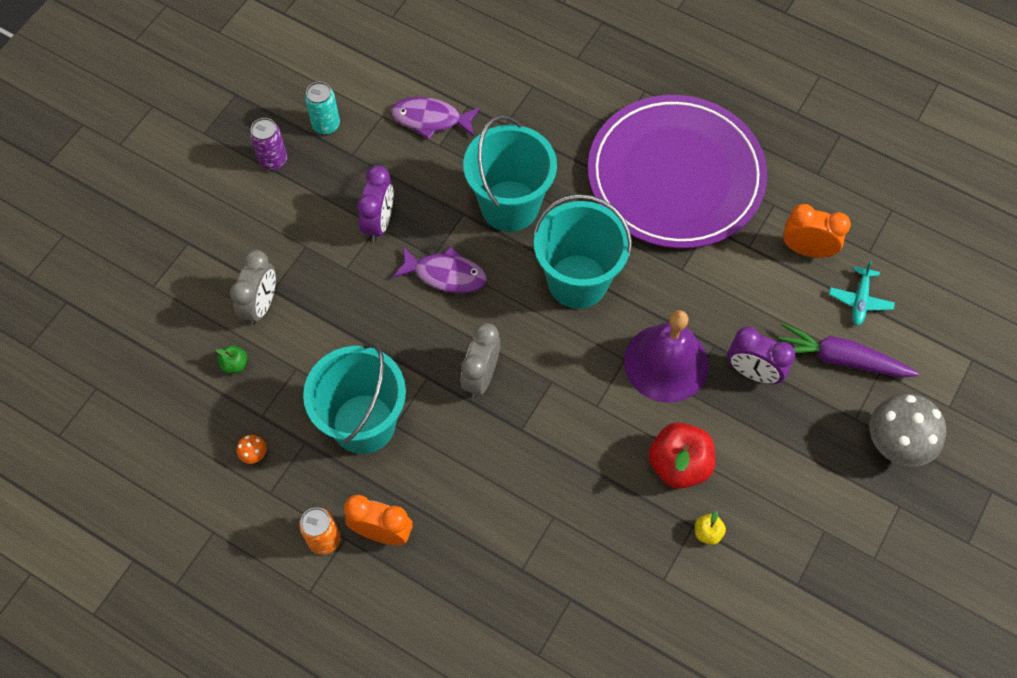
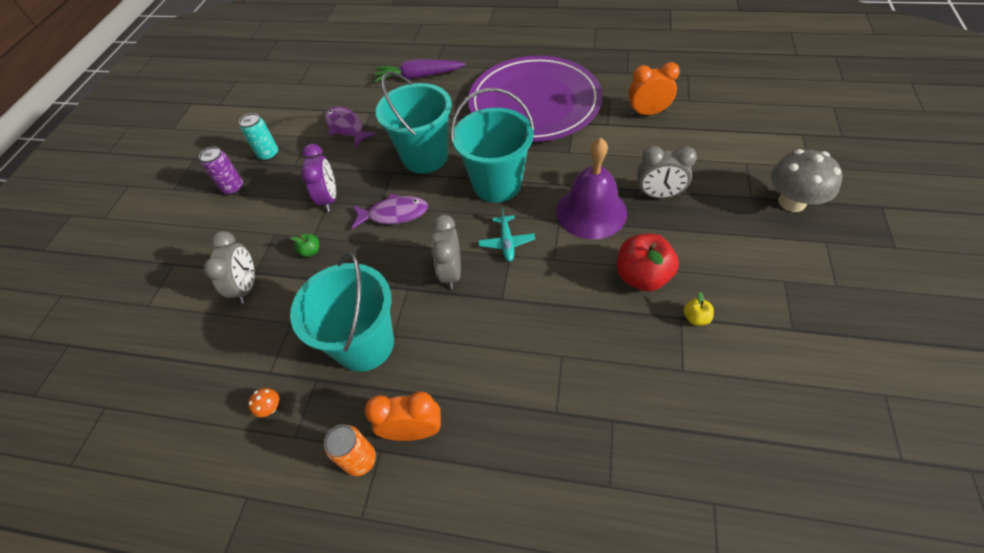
camera: 15 degrees left, 10 degrees down
(235, 364) = (234, 339): green apple -> green apple (311, 251)
(431, 119) = (346, 127): purple fish -> purple fish turned 60 degrees clockwise
(753, 372) = (658, 195): purple clock -> grey clock
(841, 359) = (714, 165): purple carrot -> purple carrot (419, 76)
(860, 300) = (702, 128): turquoise plane -> turquoise plane (506, 242)

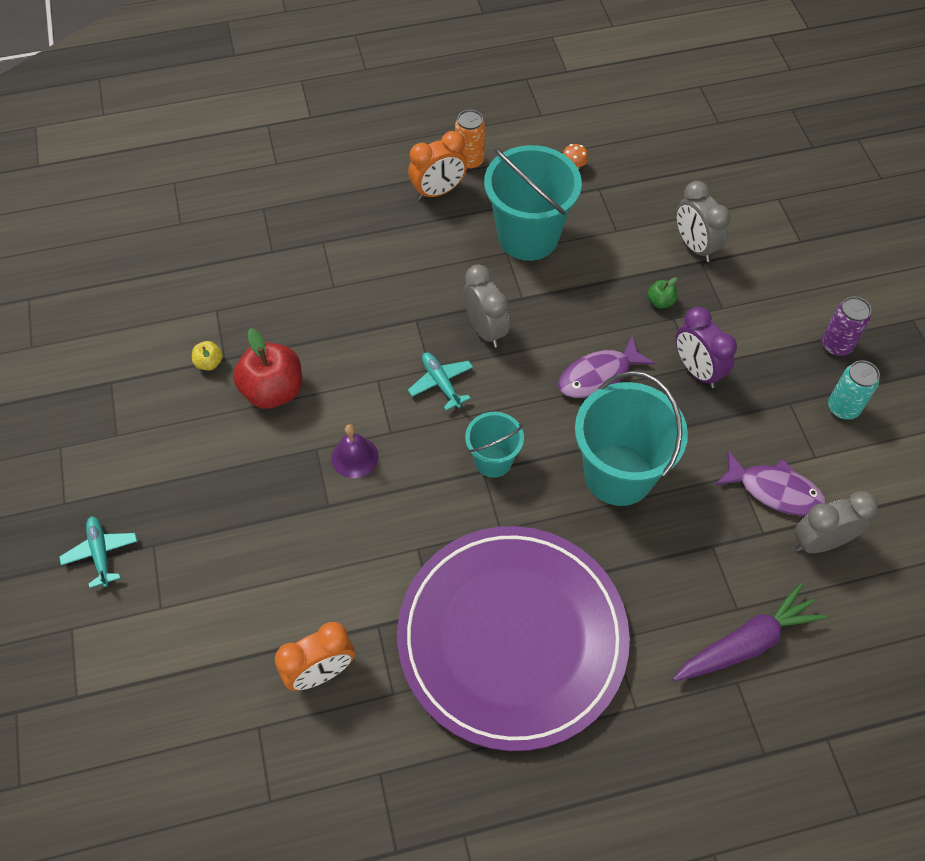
camera: 150 degrees right, 5 degrees up
(497, 184) = (493, 461): turquoise bucket -> turquoise bucket, size x0.55
(591, 211) = (354, 457): purple bell -> purple bell, size x0.51
(658, 195) = (275, 510): grey clock -> grey clock (820, 542)
(792, 202) = (101, 553): grey mushroom -> turquoise plane

